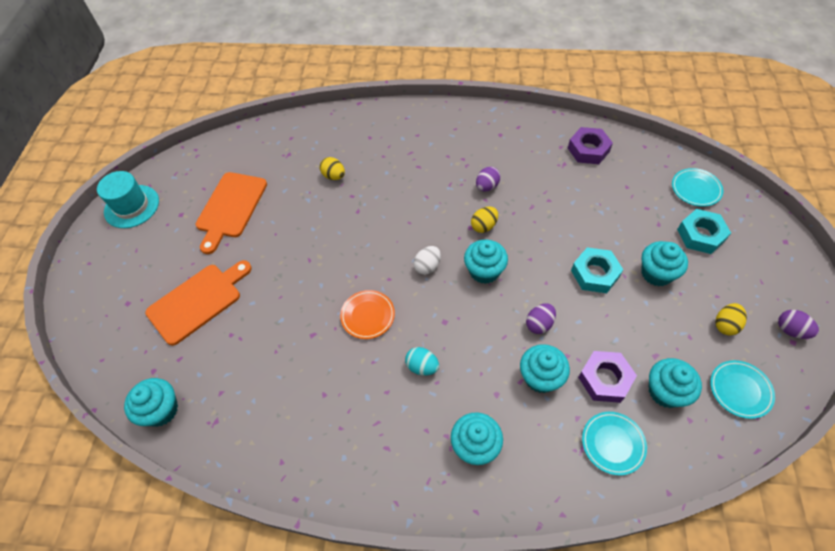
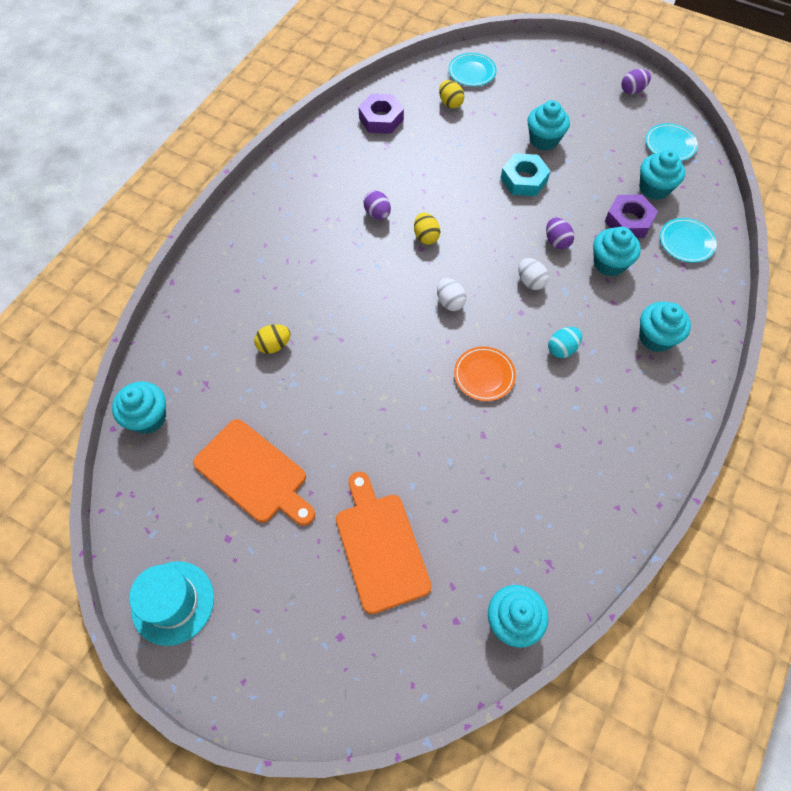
camera: 70 degrees left, 5 degrees up
(481, 318) = (530, 281): none -> white egg
(484, 271) = (479, 258): turquoise cupcake -> turquoise cupcake (148, 417)
(700, 235) = (520, 94): turquoise nut -> none
(725, 325) = (611, 124): yellow egg -> yellow egg (450, 103)

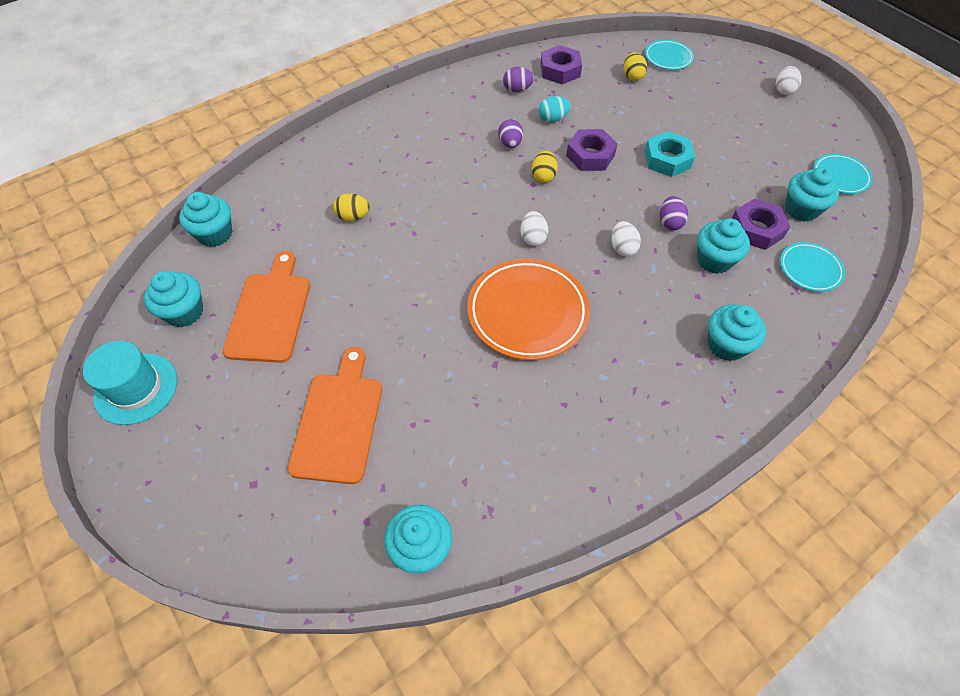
camera: 25 degrees right, 5 degrees down
(254, 473) = (270, 312): orange cutting board -> orange cutting board turned 150 degrees counterclockwise
(456, 200) = (590, 155): none -> purple nut
(484, 375) = (527, 312): orange plate -> orange plate, size x1.87
(544, 140) = (707, 132): turquoise cupcake -> turquoise cupcake (184, 312)
(562, 349) = (620, 318): turquoise egg -> turquoise egg (552, 119)
(586, 74) = (783, 90): none -> white egg
(632, 90) = (825, 118): purple egg -> purple egg (517, 89)

